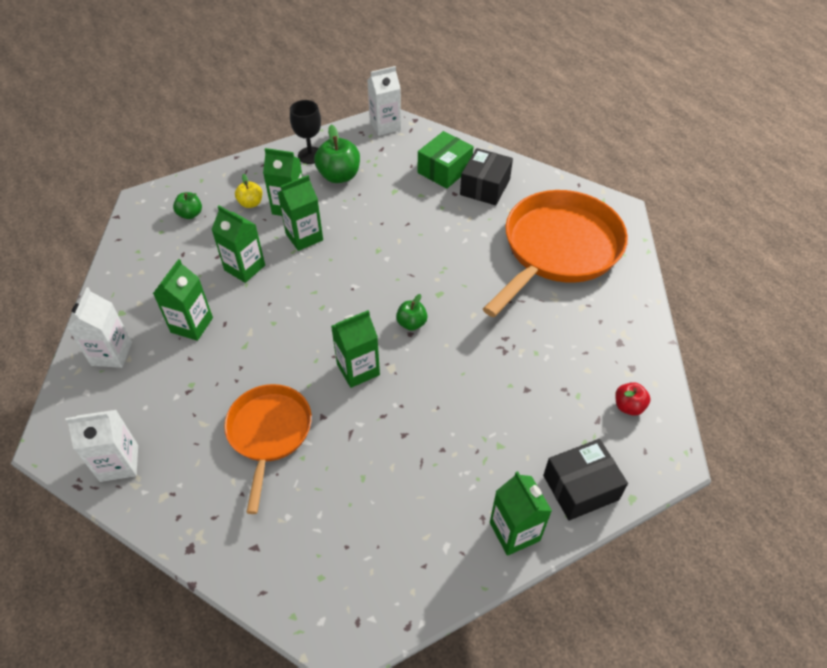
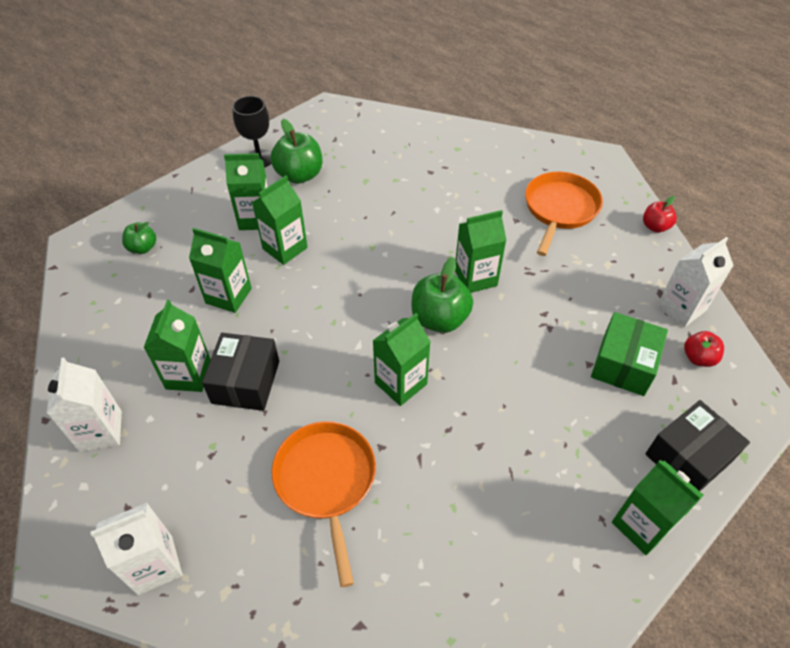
camera: 15 degrees left, 0 degrees up
(251, 203) = (210, 223): yellow apple -> none
(385, 126) = (329, 114): white carton -> white carton (681, 308)
(411, 323) = (439, 319): green apple -> green apple, size x1.73
(444, 170) = (410, 149): green box -> green box (623, 364)
(457, 295) = (475, 278): none -> green carton
(485, 187) = (459, 159): black box -> black box (245, 382)
(558, 249) = (560, 209): orange pan -> orange pan, size x0.59
(641, 282) = (655, 227): none -> red apple

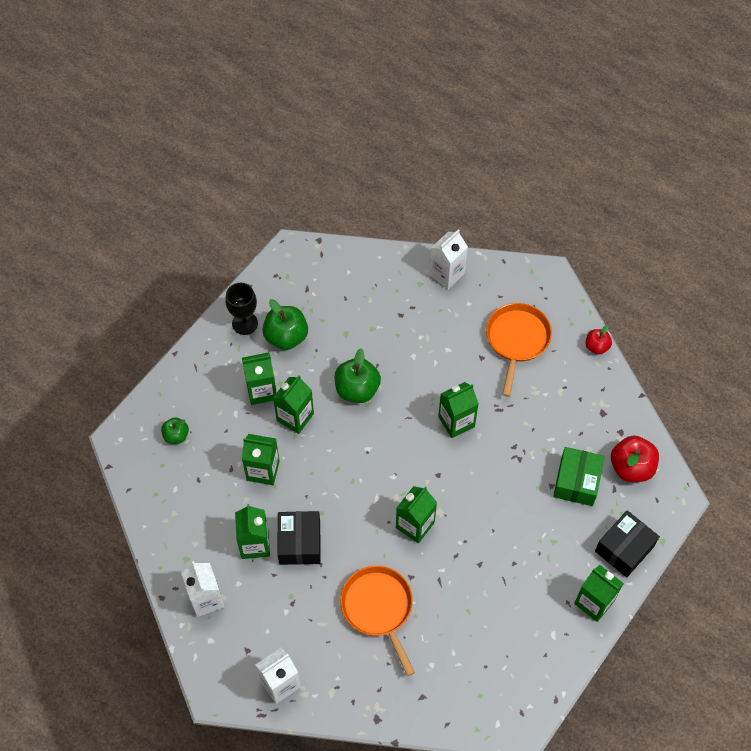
camera: 10 degrees left, 10 degrees up
(439, 319) = (434, 465): green apple -> green apple (357, 389)
(681, 308) = (618, 424): white carton -> white carton (446, 274)
(698, 358) = (631, 467): red apple -> red apple, size x1.73

